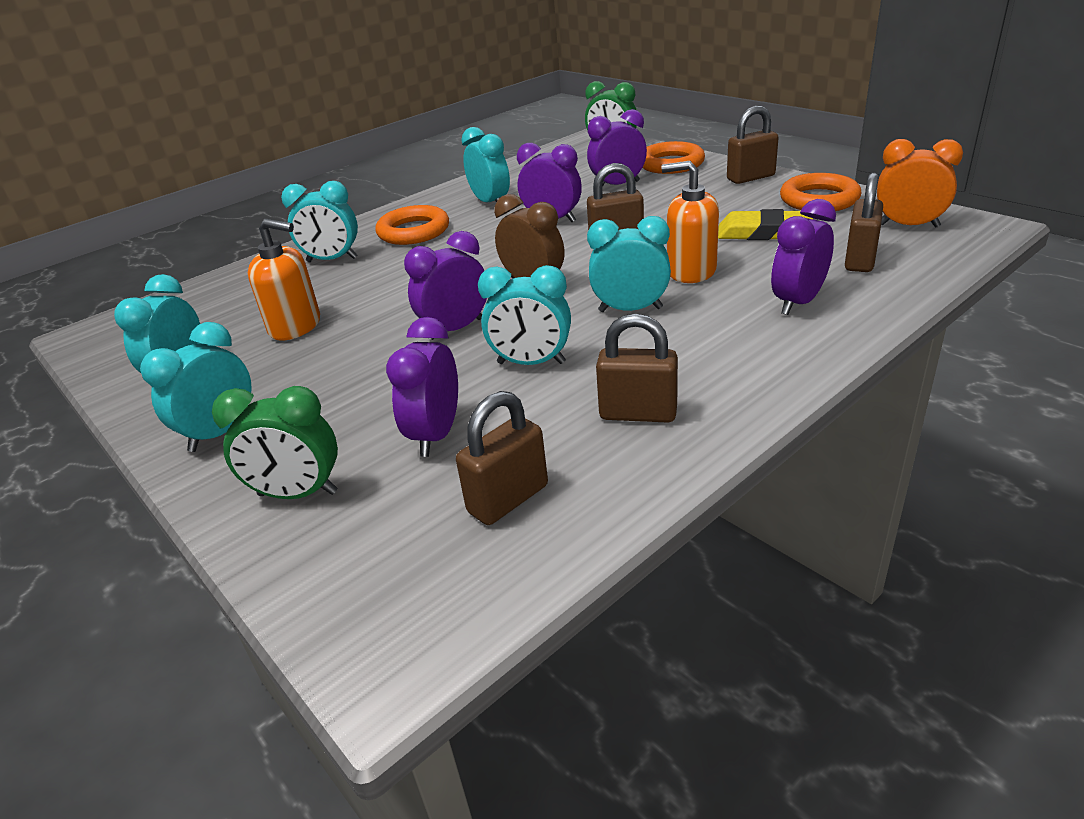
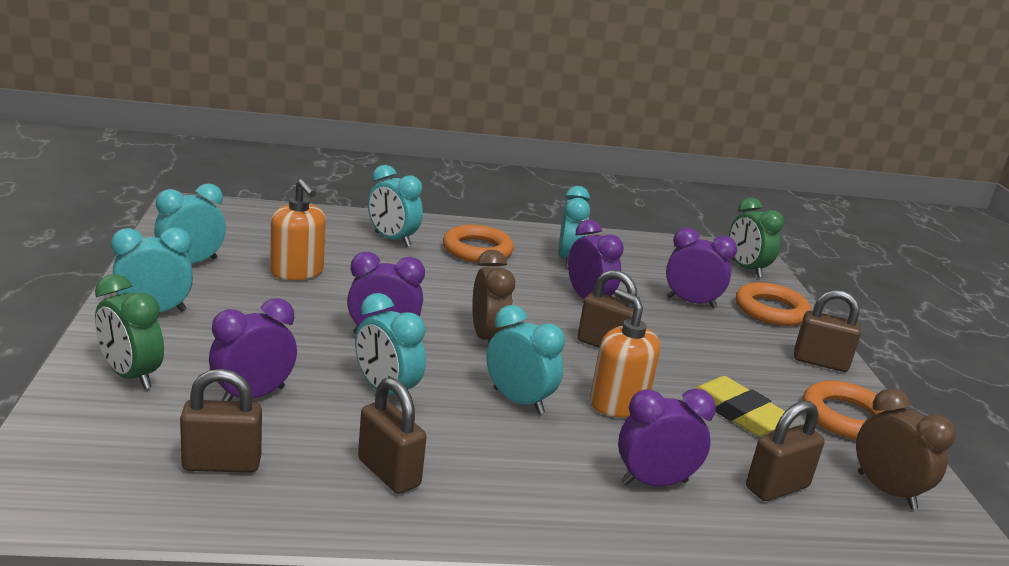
camera: 30 degrees right, 10 degrees down
(908, 226) = (886, 491): orange clock -> brown clock

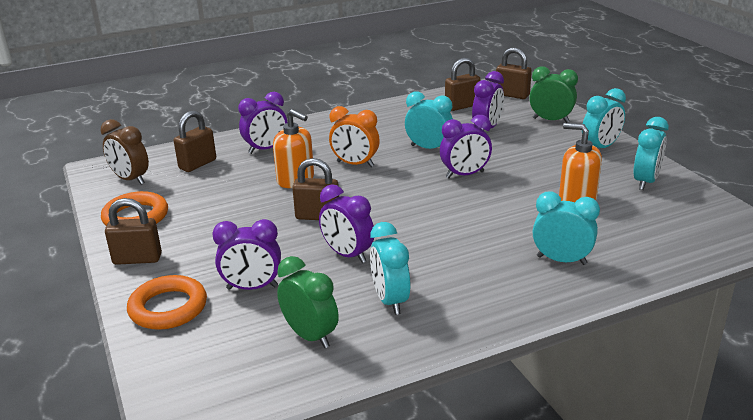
camera: 165 degrees right, 5 degrees up
(389, 473) = (392, 121): brown padlock -> brown padlock (512, 95)
(477, 250) = (480, 278): orange ring -> none
(487, 338) = (401, 194): brown clock -> none
(518, 401) = (355, 164): turquoise clock -> orange clock
(738, 412) = (215, 197): yellow eraser -> none
(746, 269) = (184, 372): green clock -> green clock (310, 336)

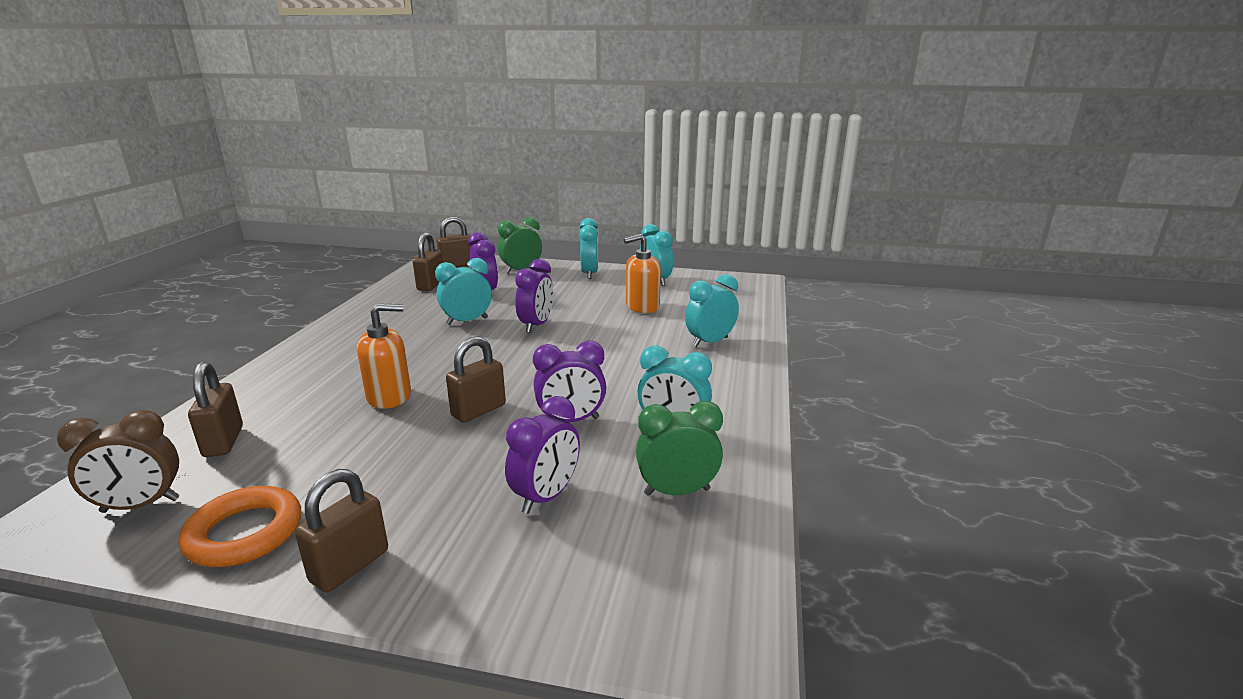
camera: 55 degrees left, 5 degrees down
(168, 308) = (500, 575): orange ring -> none
(266, 149) = (292, 389): purple clock -> none
(355, 164) = (424, 359): orange clock -> none

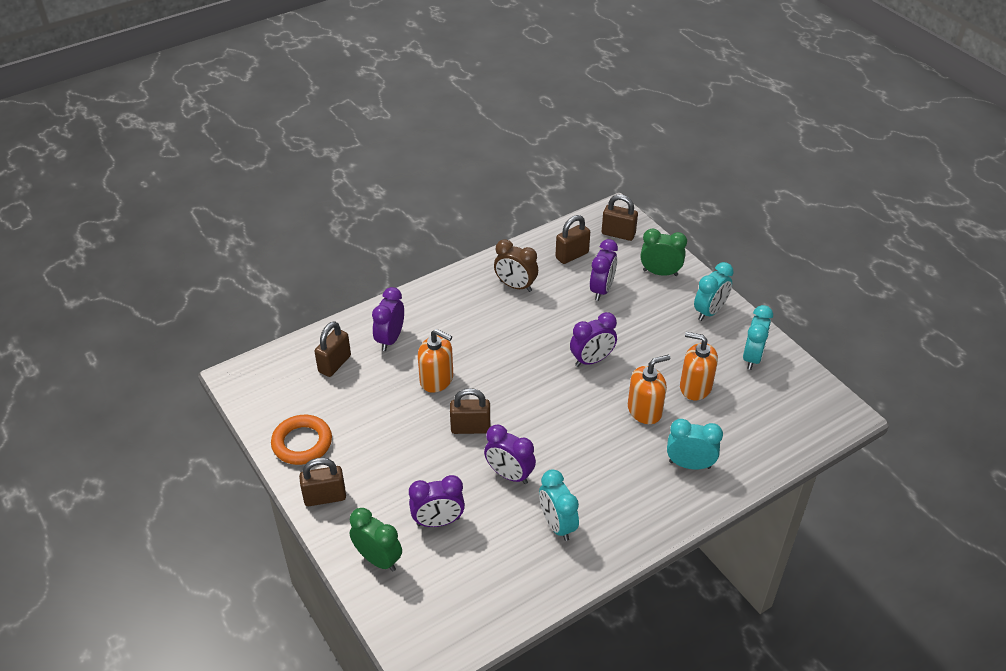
camera: 45 degrees right, 20 degrees up
(140, 505) = (276, 391): brown clock -> brown clock (515, 286)
(288, 393) = (390, 339): none -> purple clock
(467, 321) = (551, 324): turquoise clock -> none
(626, 332) = (644, 410): none -> orange soap dispenser
(677, 491) = (501, 570): green clock -> green clock (378, 559)

